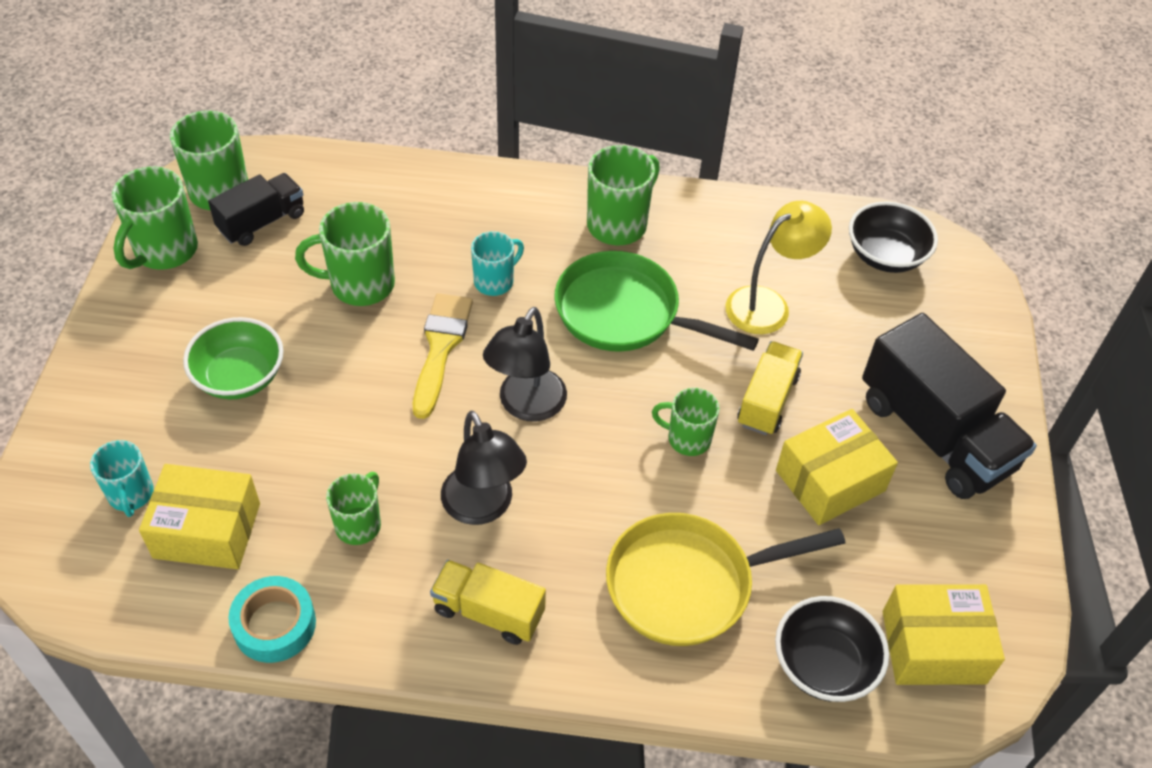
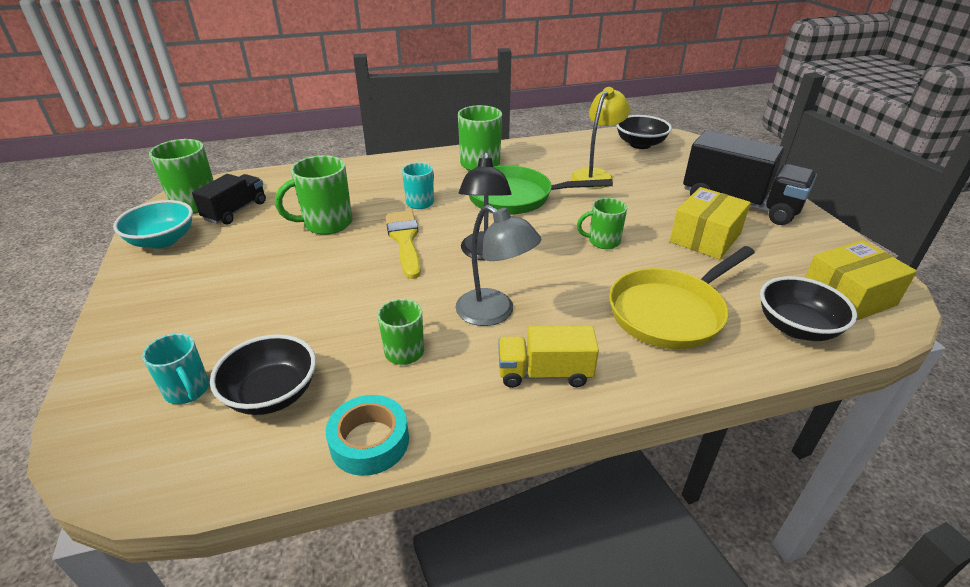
camera: 20 degrees left, 15 degrees down
(164, 251) = (163, 241): green mug -> turquoise bowl
(207, 530) = (272, 394): yellow box -> black bowl
(240, 377) = (256, 292): green bowl -> none
(483, 507) = (494, 313): black lamp -> grey lamp
(767, 400) = (634, 213): yellow truck -> none

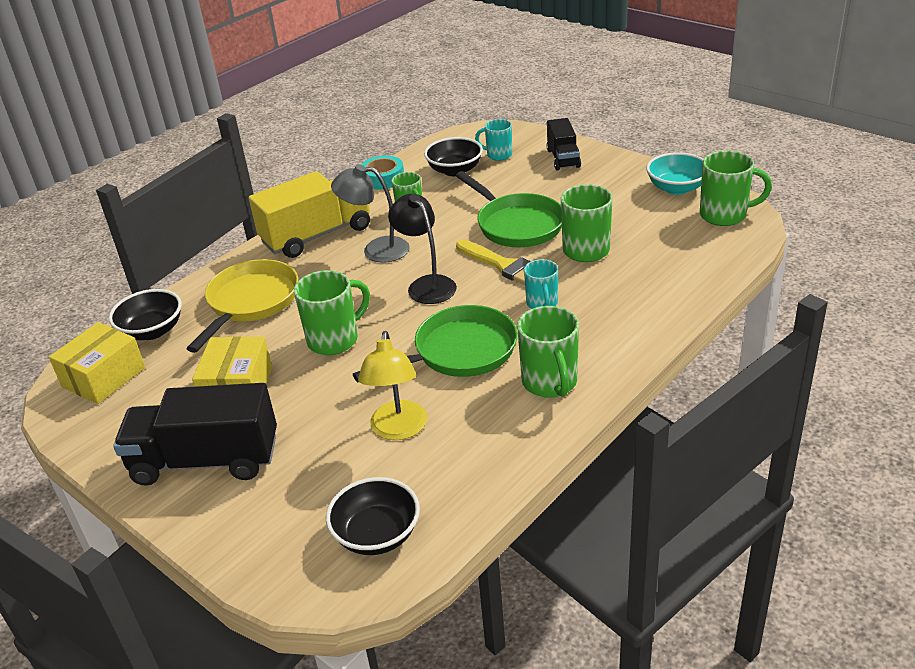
camera: 150 degrees right, 0 degrees up
(235, 211) = (678, 225): black truck -> black truck (563, 158)
(336, 273) = (516, 225): none -> green pan
(544, 373) = (317, 235): yellow truck -> yellow truck, size x1.76
(603, 241) = (334, 339): green mug -> green mug, size x1.59

